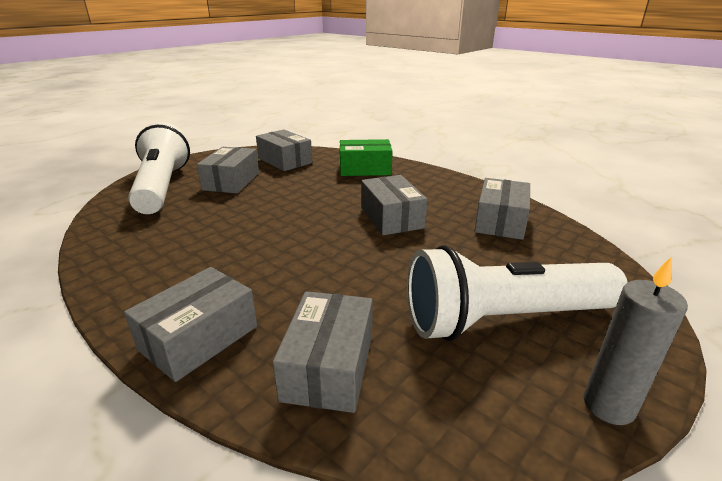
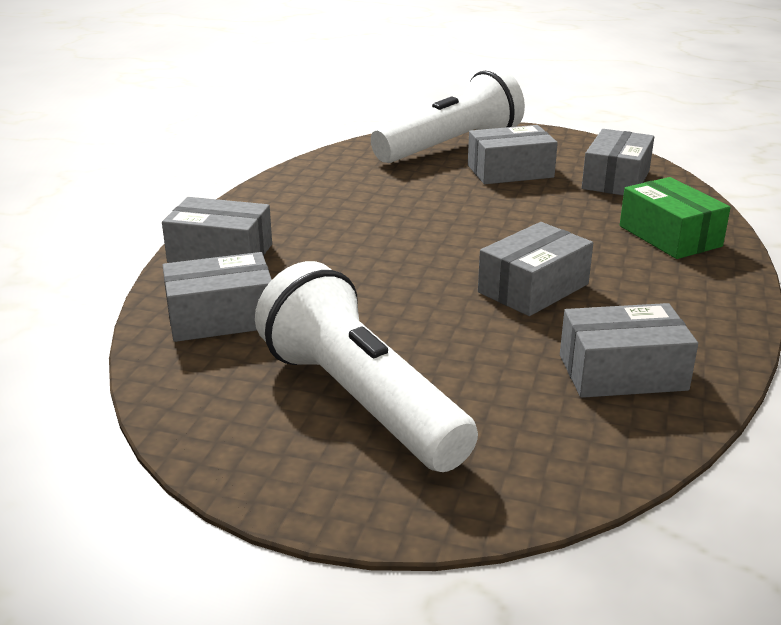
camera: 65 degrees right, 0 degrees up
(608, 405) = (254, 478): grey candle -> none

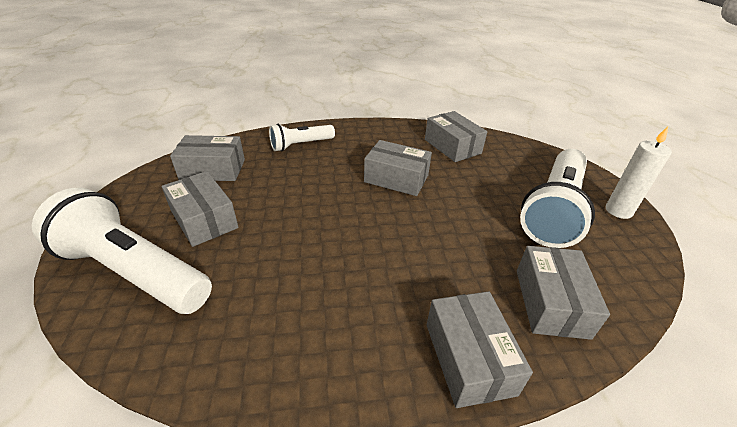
camera: 115 degrees left, 10 degrees up
(221, 317) = (551, 302): grey box -> grey box turned 45 degrees clockwise
(302, 476) = (618, 211): none -> white candle
(670, 236) = (300, 145): green box -> white flashlight

